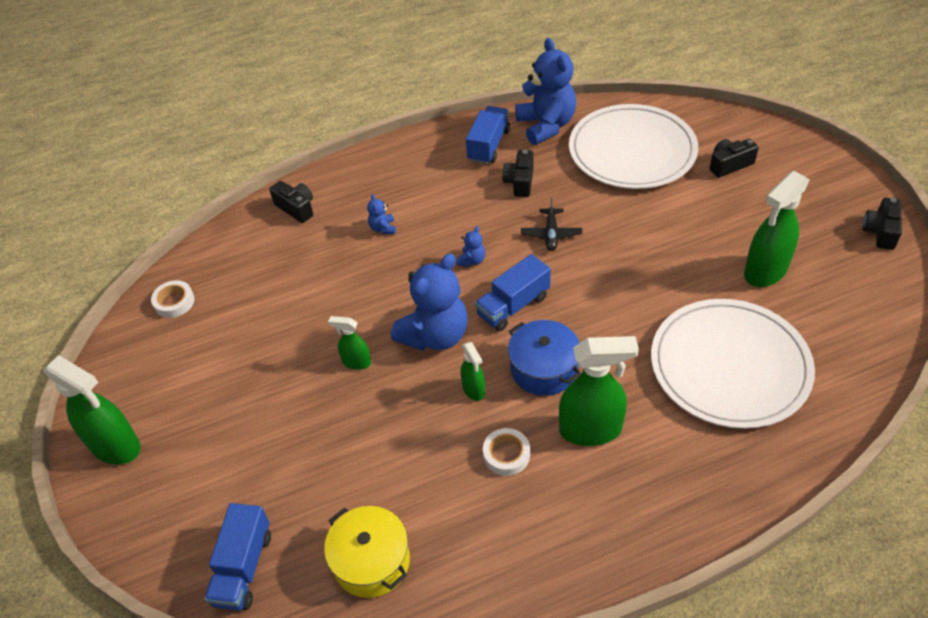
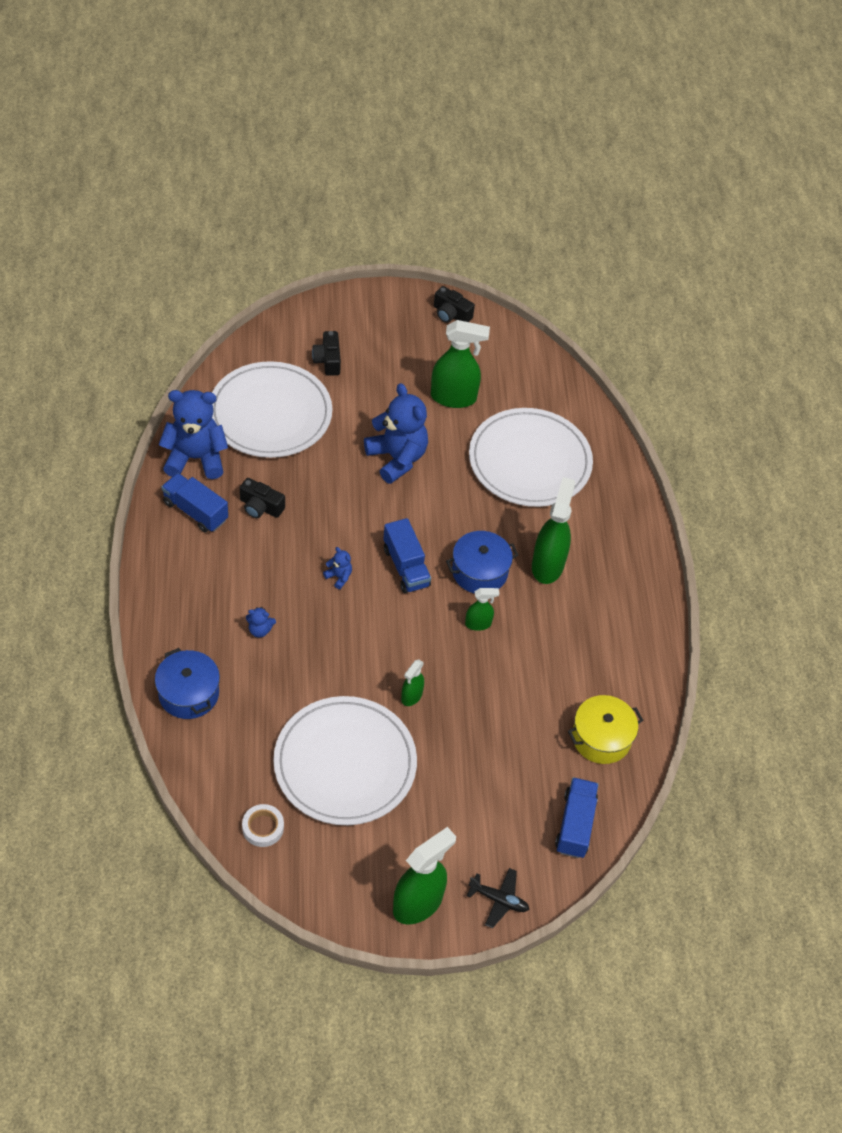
camera: 80 degrees left, 5 degrees up
(243, 568) = (575, 825): blue truck -> blue truck turned 105 degrees counterclockwise
(259, 336) = (345, 763): none -> white plate
(296, 208) = (188, 693): black camera -> blue pot
(435, 335) = (410, 631): blue teddy bear -> blue teddy bear (397, 458)
(506, 454) = (546, 624): white tape -> none
(551, 234) = (339, 510): black plane -> black plane (499, 900)
(765, 271) = (454, 397): green spray bottle -> green spray bottle turned 60 degrees counterclockwise

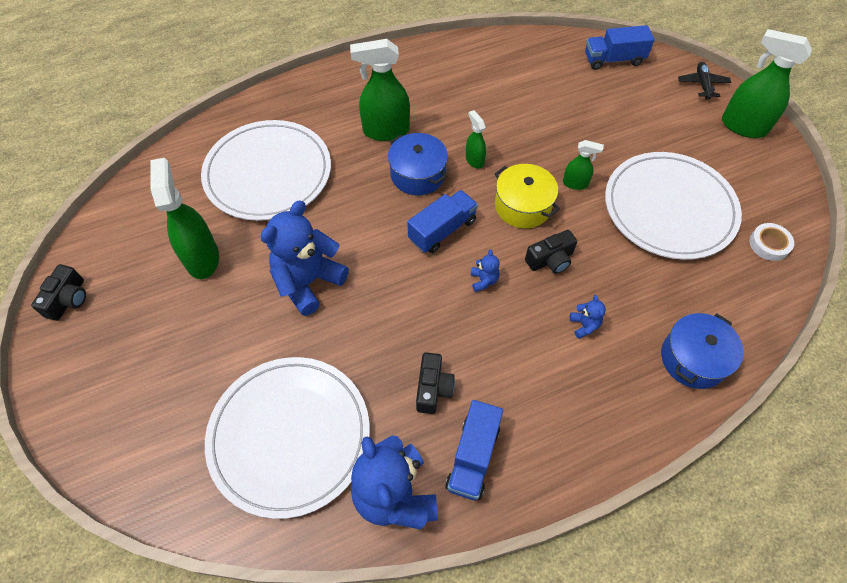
camera: 105 degrees left, 5 degrees up
(328, 360) = (179, 404): black camera -> black camera (550, 260)
(339, 577) = (484, 280): blue teddy bear -> blue teddy bear turned 150 degrees clockwise
(601, 738) = (533, 62): yellow pot -> yellow pot (523, 206)

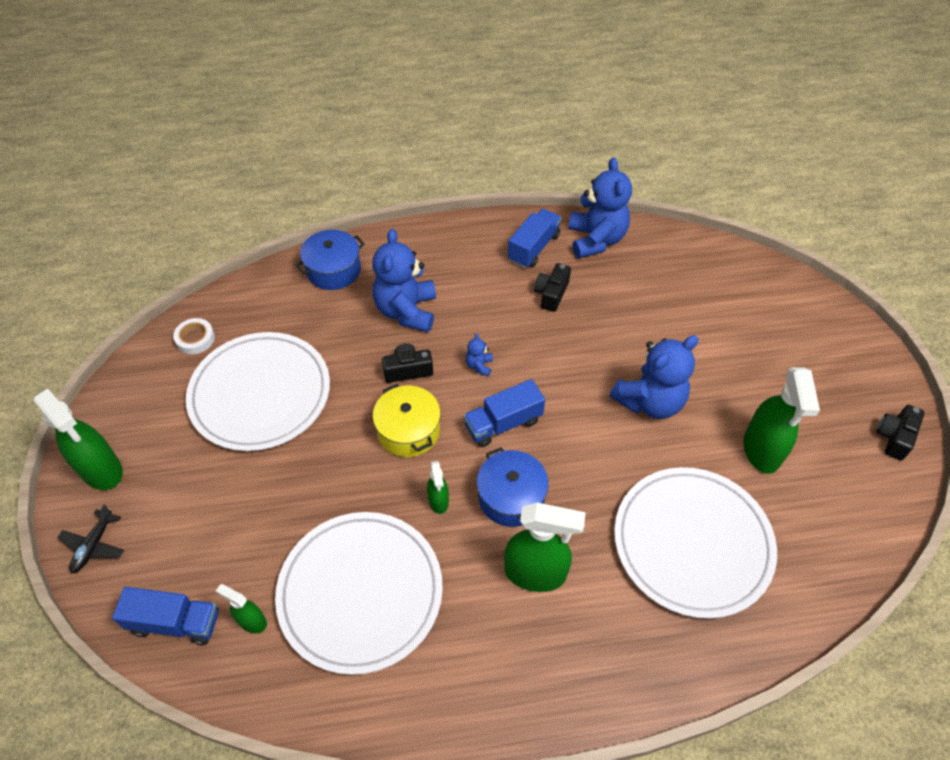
camera: 165 degrees left, 5 degrees down
(289, 436) = (671, 287): white plate -> white plate (360, 592)
(575, 183) = (339, 443): green spray bottle -> green spray bottle (252, 621)
(584, 325) = (406, 311): blue teddy bear -> blue teddy bear, size x2.39

